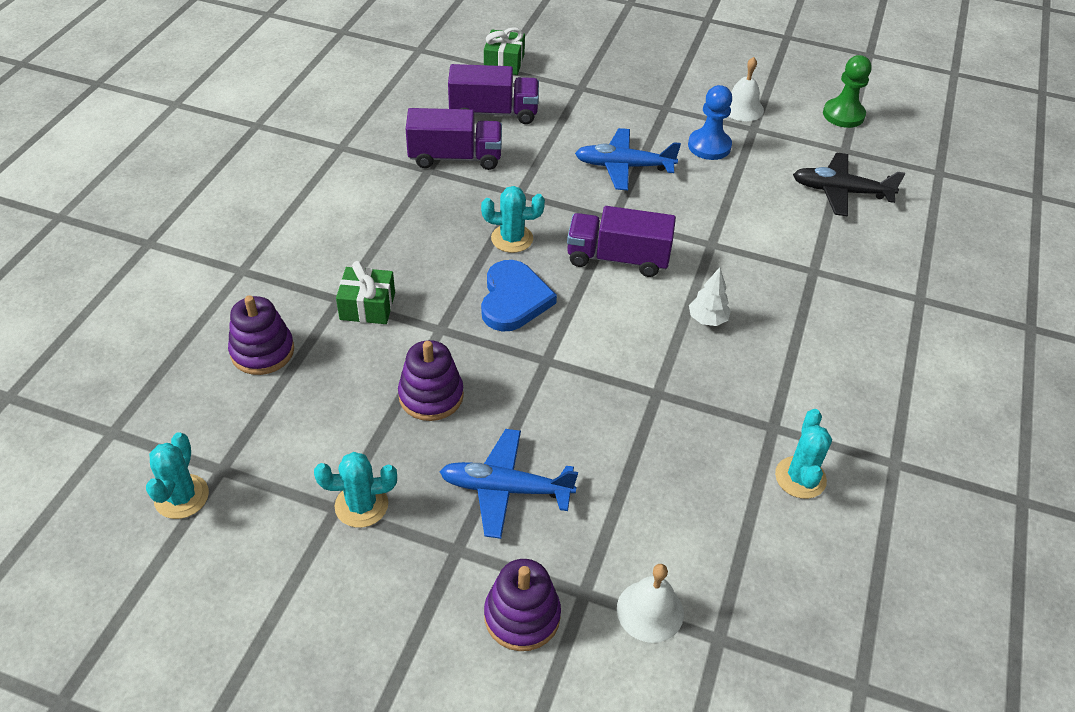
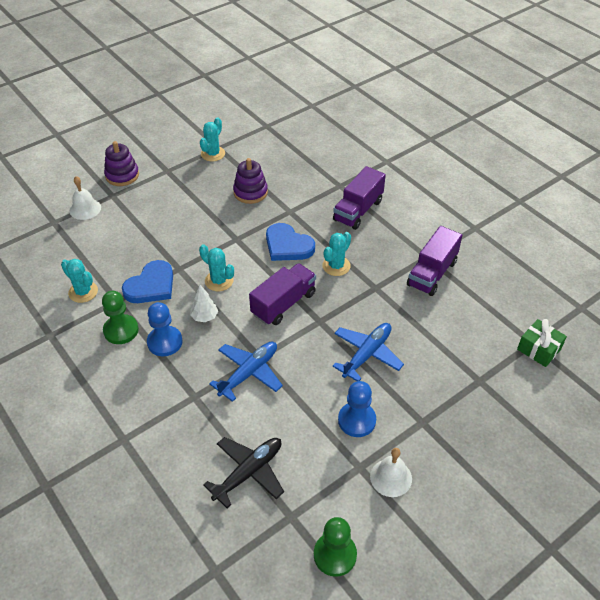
camera: 125 degrees right, 0 degrees up
(181, 497) = (262, 113): turquoise cactus -> turquoise cactus (219, 281)
(262, 351) = (324, 152): purple stacking toy -> none
(367, 306) = (326, 193): green gift -> none
(493, 112) = (473, 314): purple truck -> purple truck (358, 210)
(505, 489) = (179, 194): blue plane -> blue plane (249, 373)
(714, 405) = (151, 285): none -> blue heart
(779, 336) = (165, 342): none -> blue pawn
(809, 390) = (121, 330): none -> green pawn

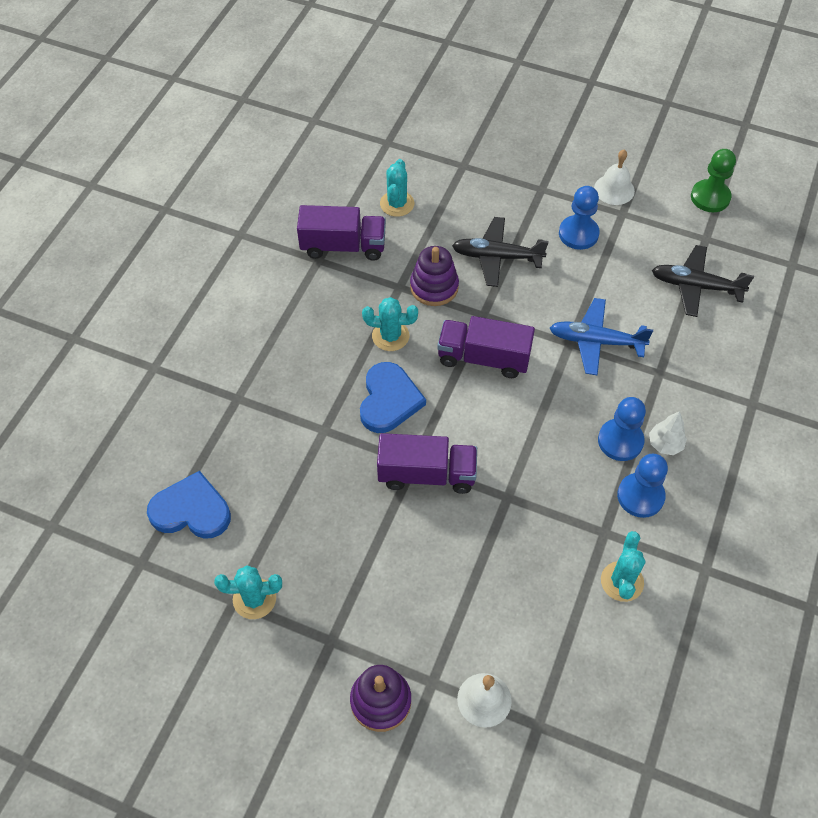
camera: 120 degrees left, 10 degrees up
(121, 330) = (640, 496): green pawn -> blue pawn
(151, 285) = (555, 509): blue heart -> blue heart (191, 510)
(204, 317) = (558, 423): white tree -> white tree (665, 444)
(219, 281) = (496, 440): turquoise cactus -> turquoise cactus (397, 204)
(250, 192) = (314, 496): purple stacking toy -> purple stacking toy (434, 287)
(358, 210) = (277, 356): purple truck -> purple truck (427, 474)
(367, 354) = (496, 257): blue plane -> black plane
(539, 349) = (393, 136): green gift -> none

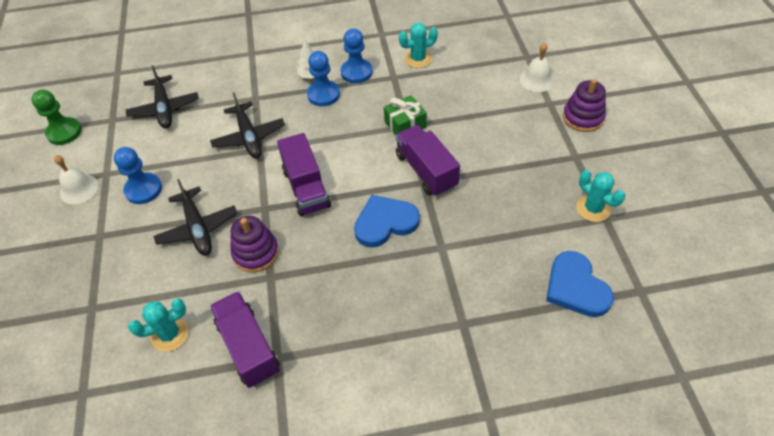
camera: 120 degrees left, 5 degrees down
(390, 336) = (325, 254): turquoise cactus -> none
(511, 495) = (405, 124): none -> green gift
(595, 341) = (249, 137): blue plane -> black plane

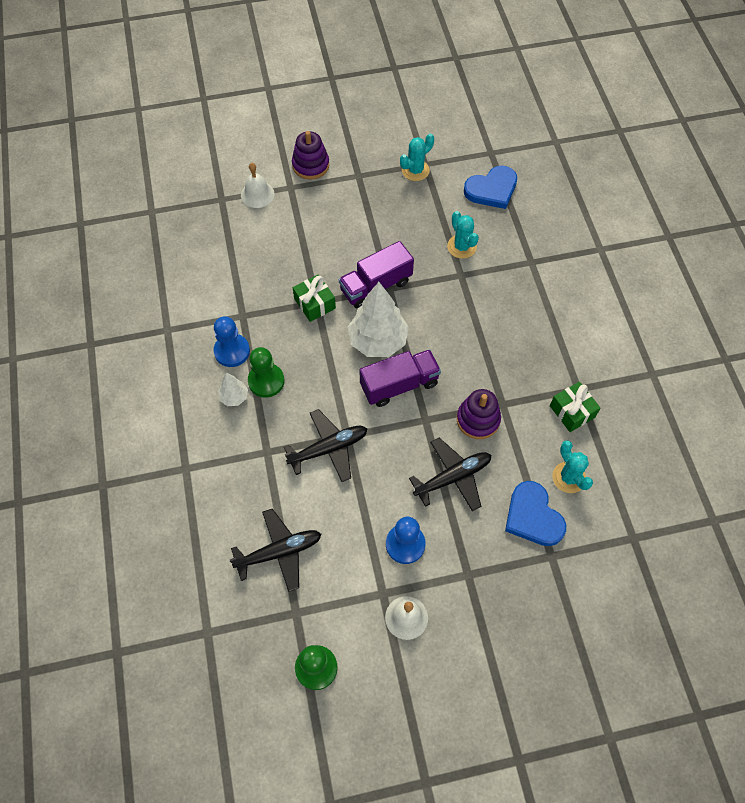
camera: 95 degrees left, 10 degrees up
(248, 347) = (572, 411): purple truck -> green gift
(323, 94) = (266, 381): blue pawn -> green pawn
(358, 172) = (378, 341): none -> white tree
(385, 223) = (437, 317): blue heart -> blue heart (533, 516)
(418, 59) = (215, 293): turquoise cactus -> turquoise cactus (461, 247)

